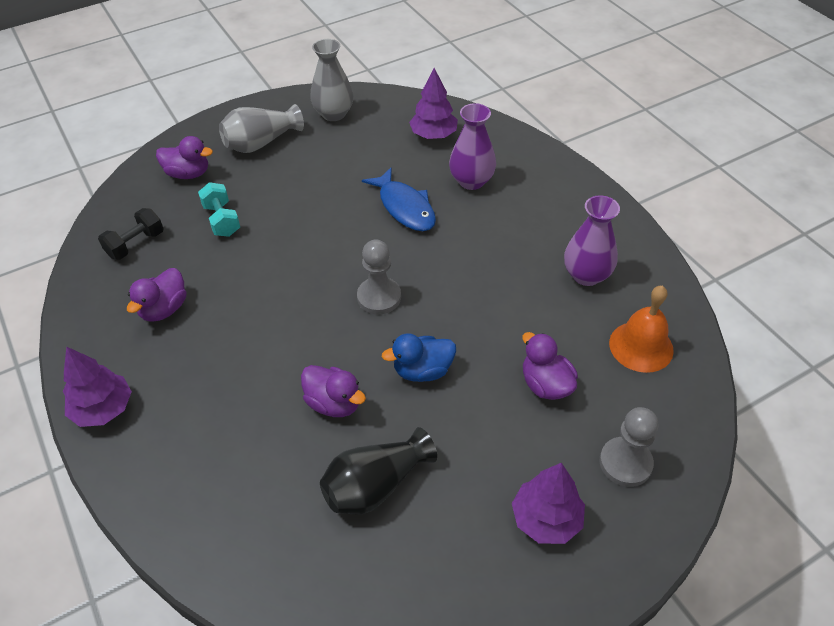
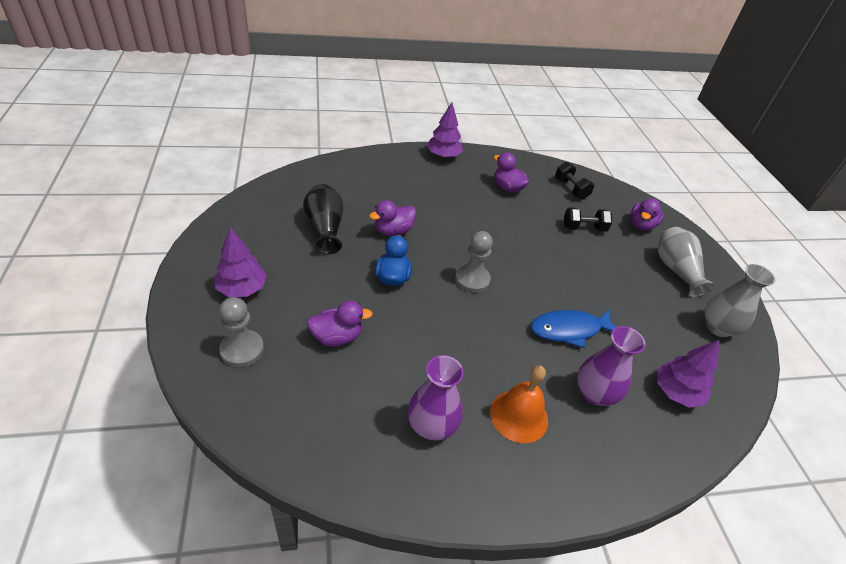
camera: 105 degrees right, 5 degrees down
(222, 220) = (584, 228): turquoise dumbbell -> black dumbbell
(641, 346) = (330, 422): orange bell -> orange bell (519, 416)

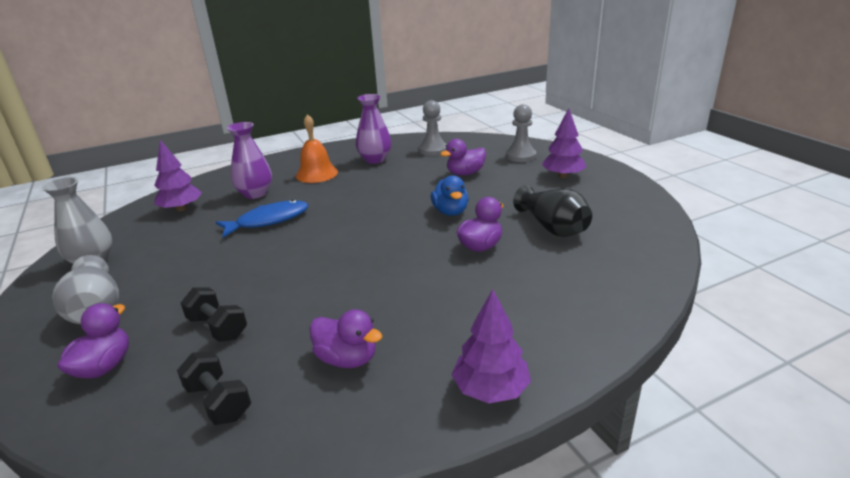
camera: 170 degrees right, 15 degrees down
(472, 279) = (371, 230): grey pawn -> grey pawn (433, 150)
(584, 228) = (218, 327): black dumbbell -> black dumbbell turned 60 degrees clockwise

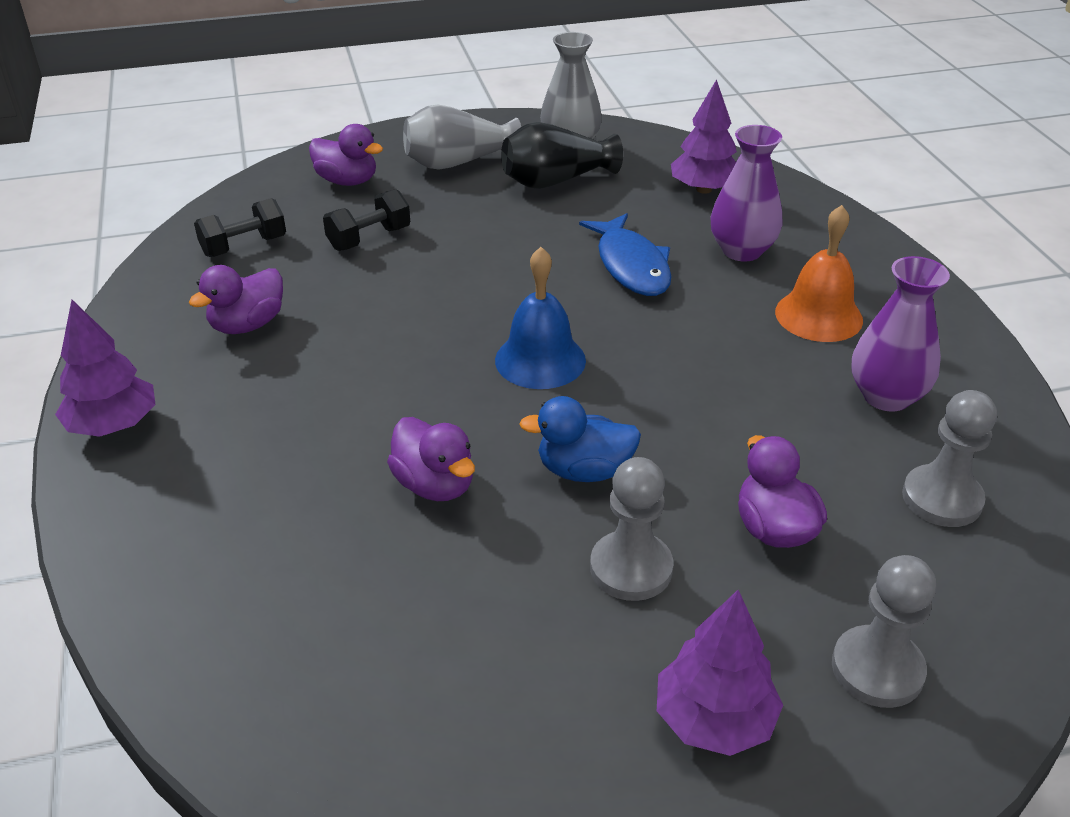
camera: 100 degrees right, 10 degrees up
(366, 234) = (540, 360): none -> blue bell
(504, 195) = (631, 568): none -> grey pawn
(552, 227) = (454, 606): black vase -> black vase (556, 181)

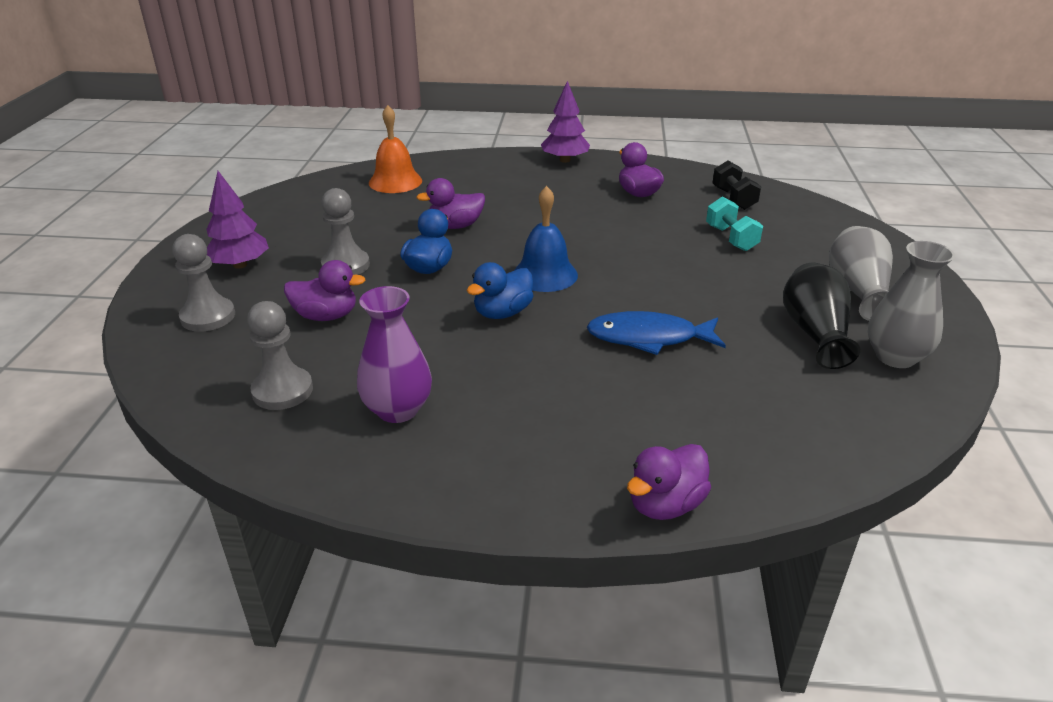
camera: 110 degrees right, 5 degrees down
(347, 181) = (826, 240): purple duck -> purple duck (665, 504)
(369, 238) = (731, 238): black dumbbell -> turquoise dumbbell
(653, 372) = (502, 313): none -> blue duck
(704, 189) = (783, 418): purple tree -> none
(741, 250) = (650, 405): purple vase -> none
(818, 315) = (523, 415): orange bell -> orange bell (395, 181)

